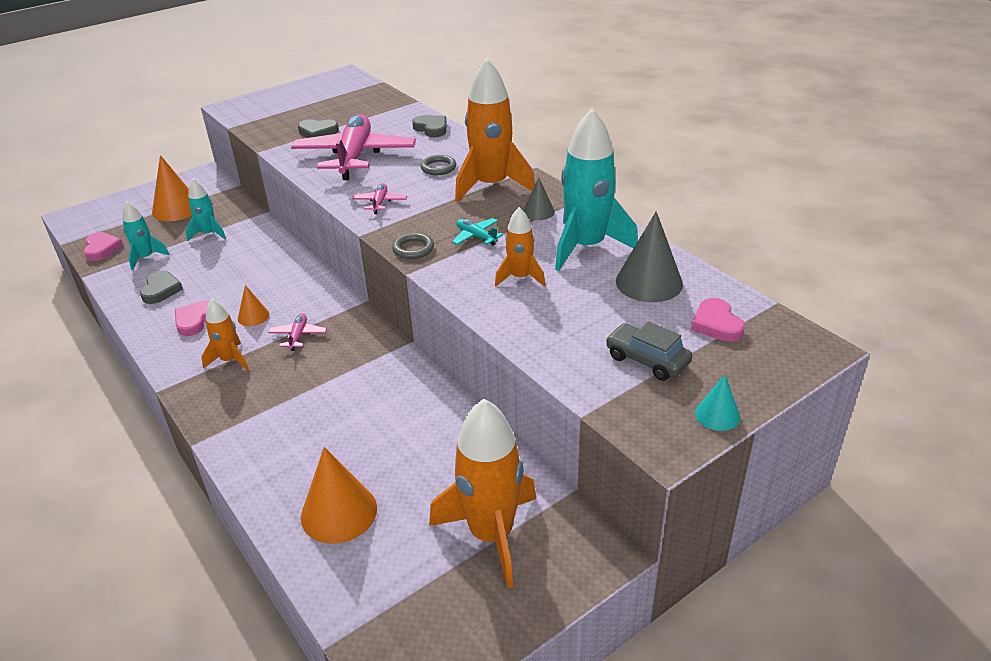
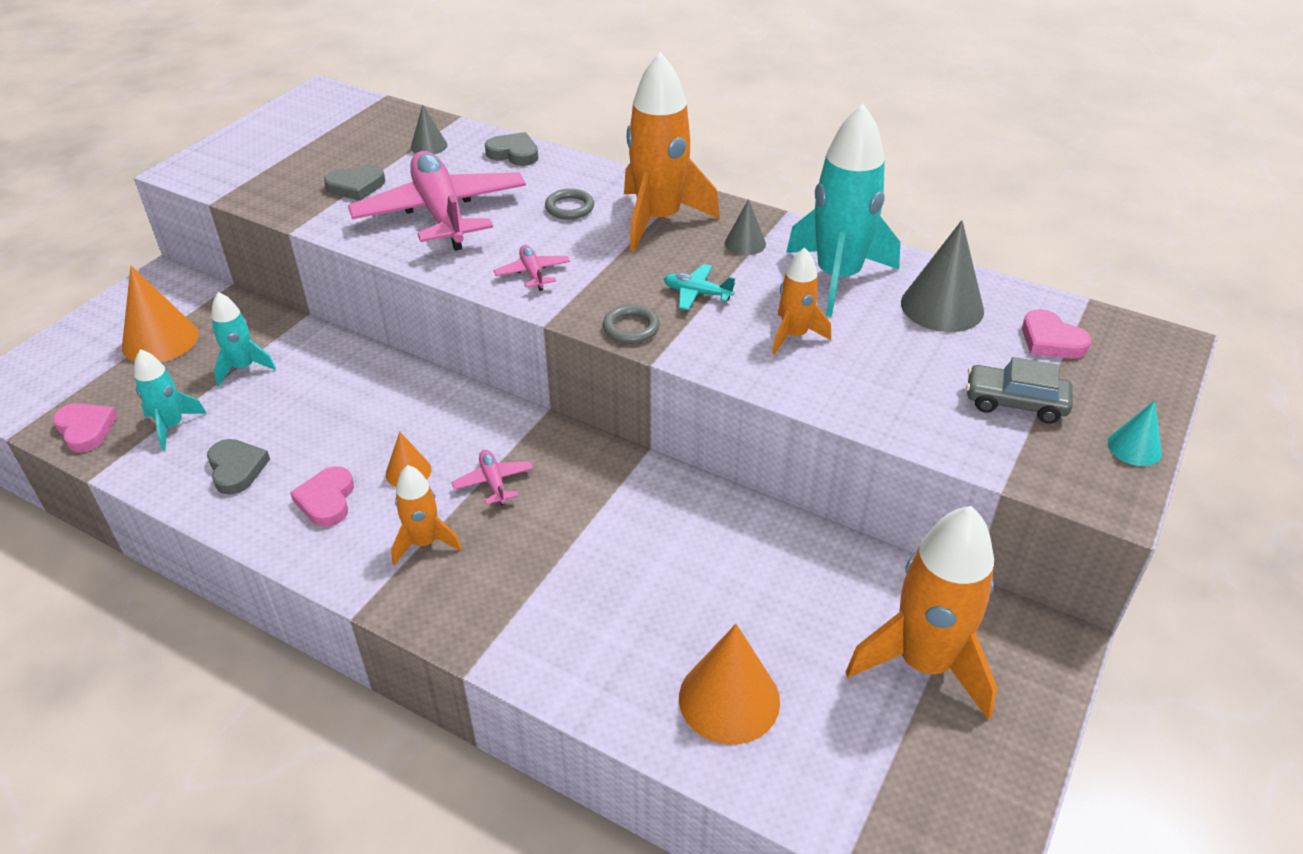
camera: 25 degrees left, 5 degrees up
(382, 116) = (429, 146): none -> grey cone

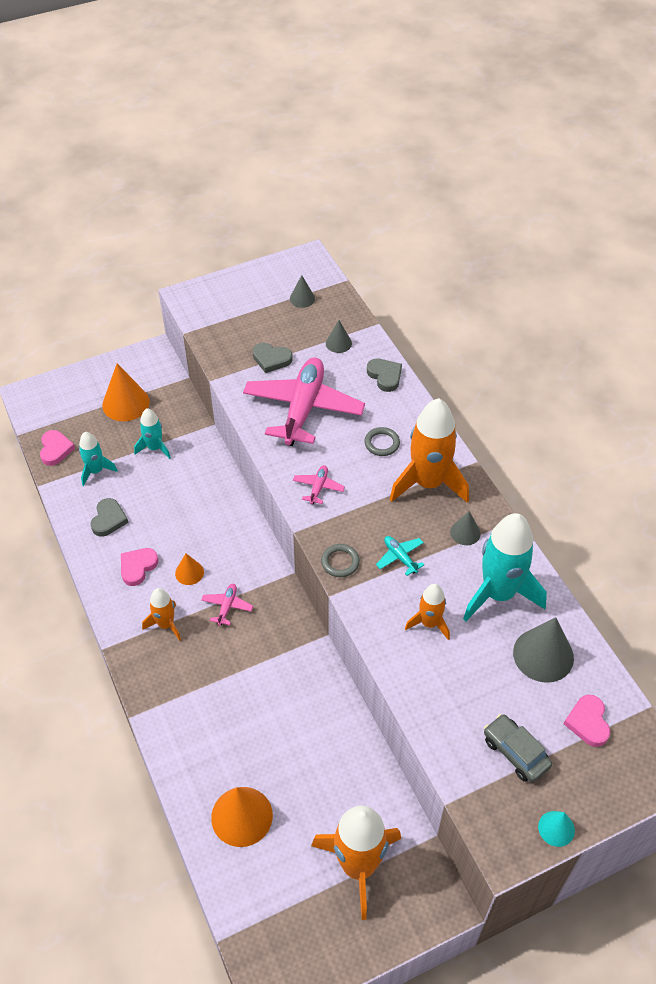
camera: 35 degrees right, 10 degrees up
(345, 125) = (302, 298): none -> grey cone

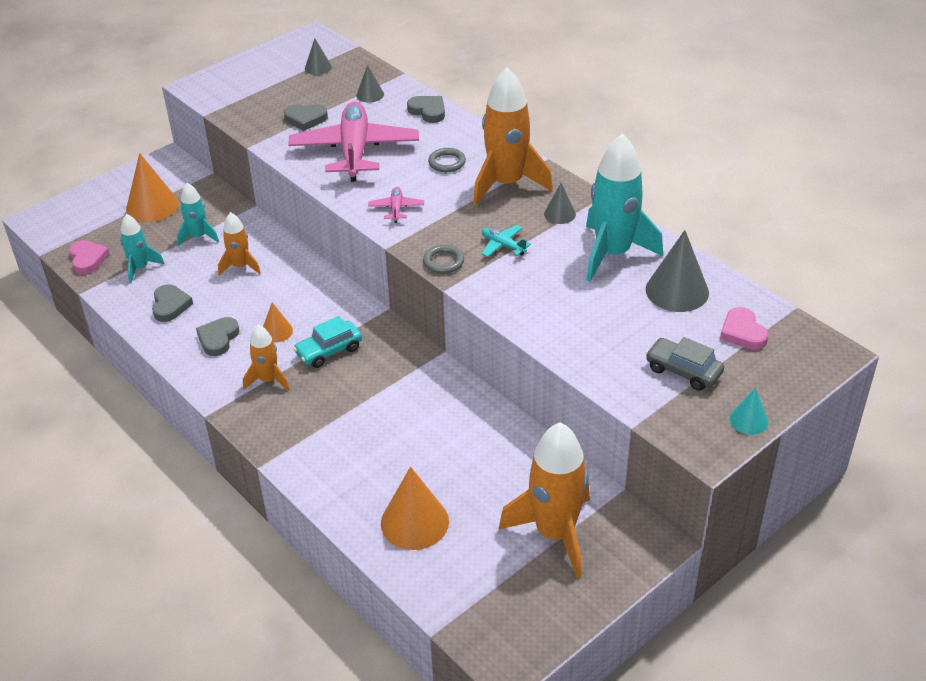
camera: 15 degrees left, 10 degrees down
(138, 567) = (218, 338): pink heart -> grey heart
(227, 606) = (329, 351): pink plane -> turquoise car
(429, 623) = (554, 290): orange rocket -> orange rocket (240, 266)

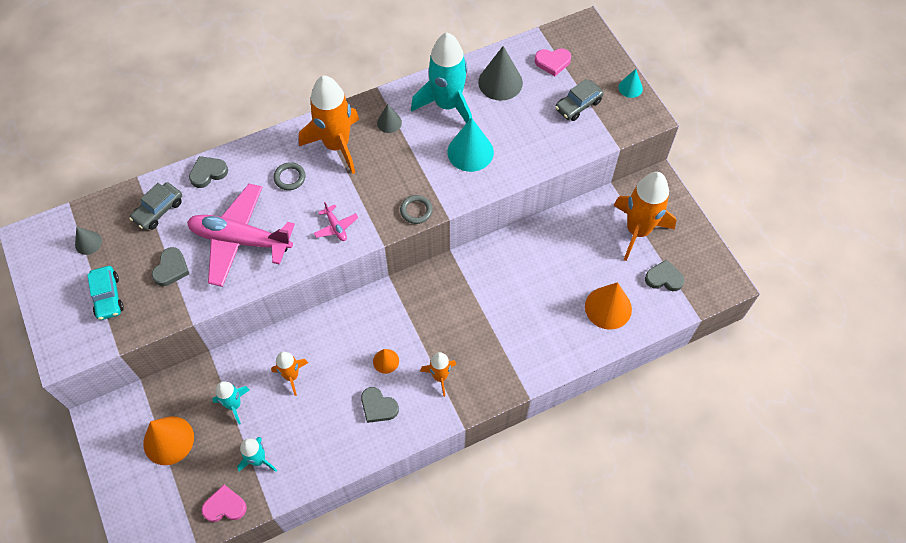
camera: 75 degrees left, 20 degrees up
(170, 305) = (321, 440): grey heart -> grey heart (664, 278)
(329, 351) = (422, 327): turquoise car -> turquoise car (108, 297)
(370, 94) = (158, 210): grey cone -> grey car
(396, 208) = (336, 227): pink plane -> pink plane turned 135 degrees counterclockwise
(503, 246) = (412, 168): turquoise plane -> none
(551, 287) = (470, 152): none -> turquoise cone

